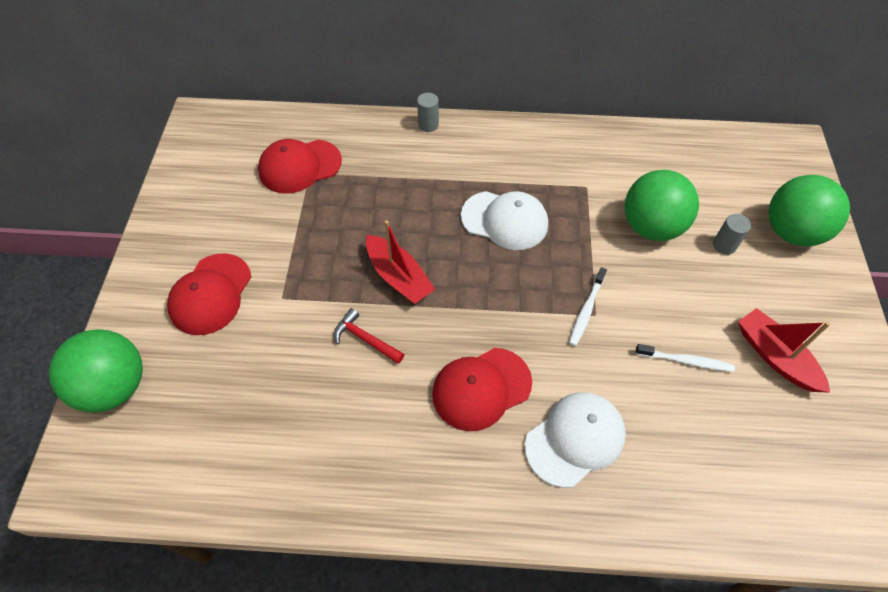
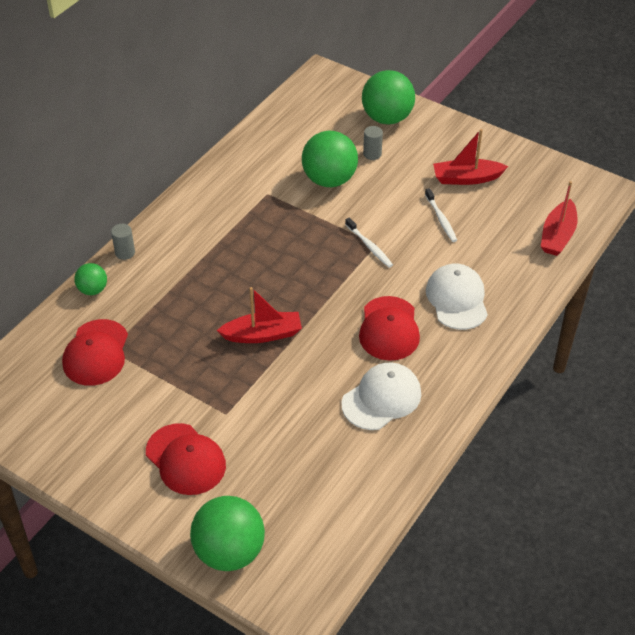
camera: 60 degrees left, 10 degrees down
(365, 339) = (303, 376): red hammer -> none
(370, 127) = (93, 290): none -> green ball
(505, 220) = (260, 252): white cap -> white cap (381, 398)
(686, 361) = (441, 219): white toothbrush -> white toothbrush turned 120 degrees clockwise
(773, 512) = (557, 236): none -> red boat

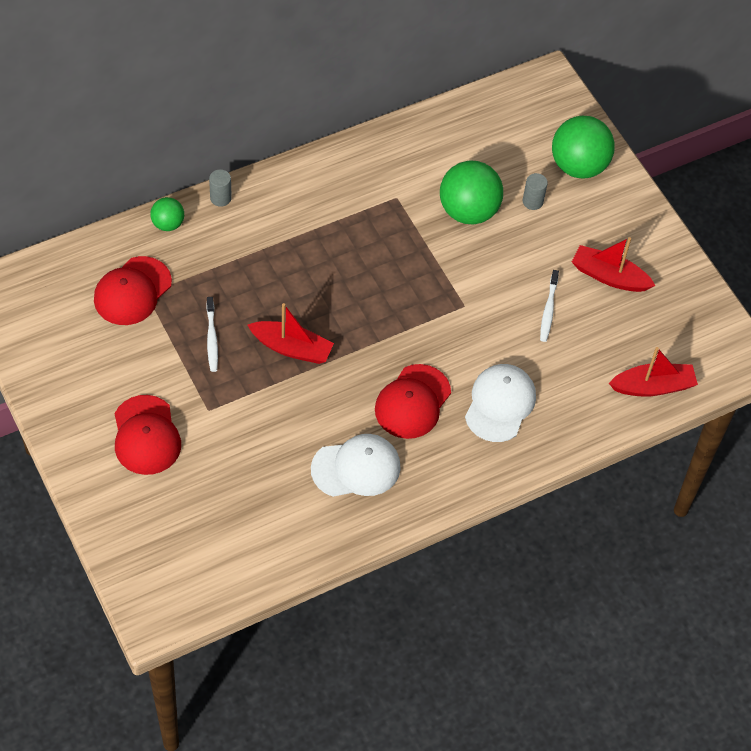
camera: 25 degrees right, 10 degrees up
(229, 552) = (129, 539): green ball -> none
(369, 246) = (455, 305): white toothbrush -> white toothbrush (211, 338)
(557, 236) = (653, 386): red boat -> red boat turned 150 degrees counterclockwise

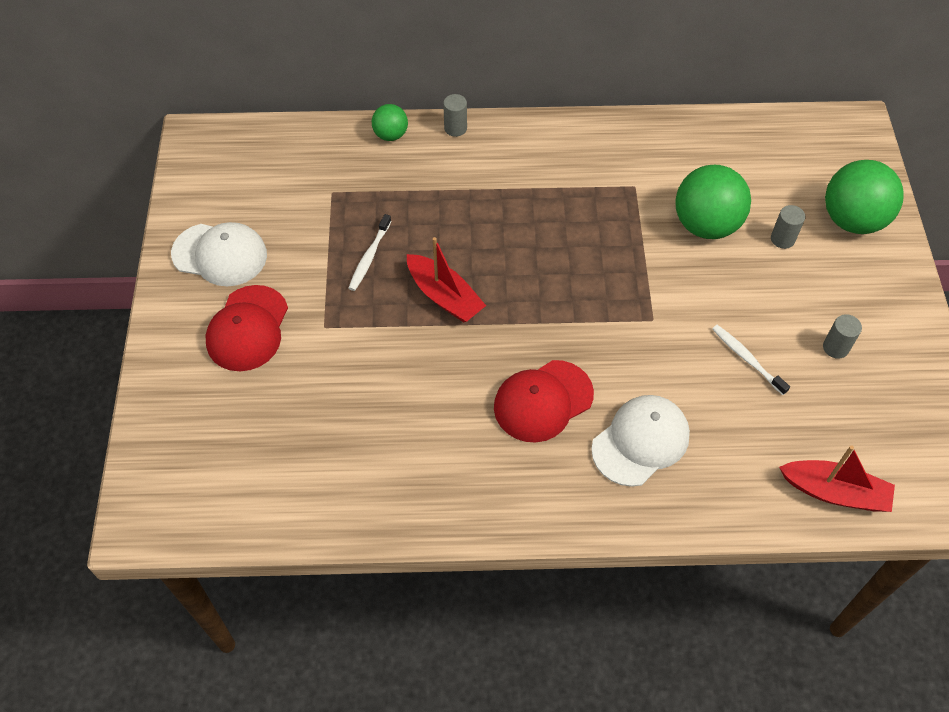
camera: 30 degrees right, 0 degrees up
(132, 291) = (319, 185): red cap -> none
(356, 468) = (443, 449): white cap -> white cap (220, 254)
(548, 310) = (747, 359): white toothbrush -> white toothbrush turned 105 degrees clockwise
(609, 276) = (835, 347): red boat -> grey cylinder

